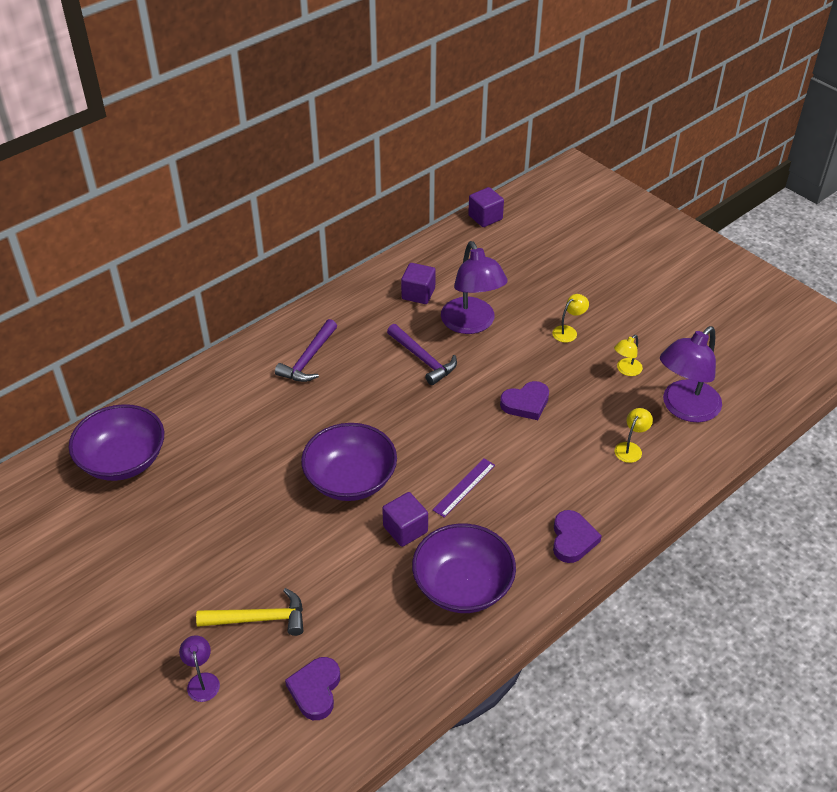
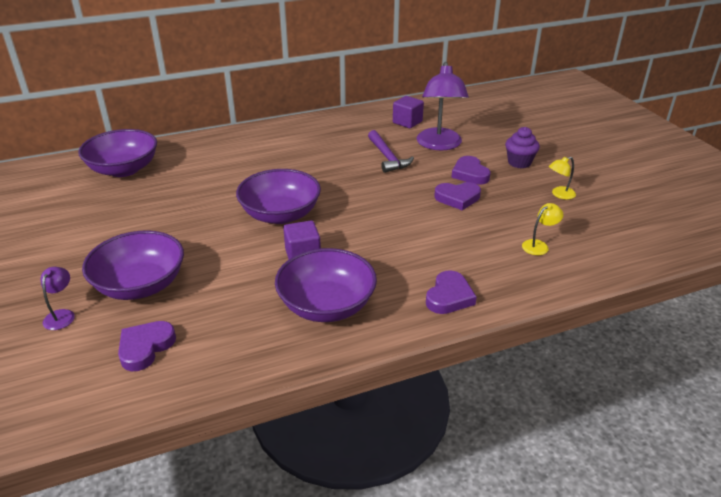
camera: 20 degrees right, 10 degrees down
(259, 619) = (140, 285): yellow hammer -> purple bowl
(308, 359) = (299, 142): purple hammer -> none
(464, 487) = (371, 239): purple ruler -> none
(485, 217) = (485, 92): purple cube -> none
(524, 363) = (470, 174): none -> purple heart
(568, 331) = (519, 162): yellow lamp -> purple cupcake
(684, 408) = (604, 229): purple lamp -> none

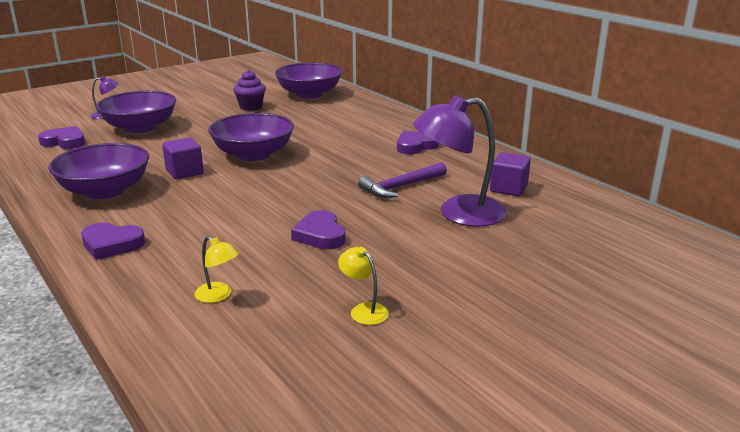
camera: 75 degrees right, 10 degrees down
(470, 174) = (389, 239): purple heart -> purple heart (415, 146)
(519, 162) = (447, 273): purple cupcake -> purple cupcake (251, 107)

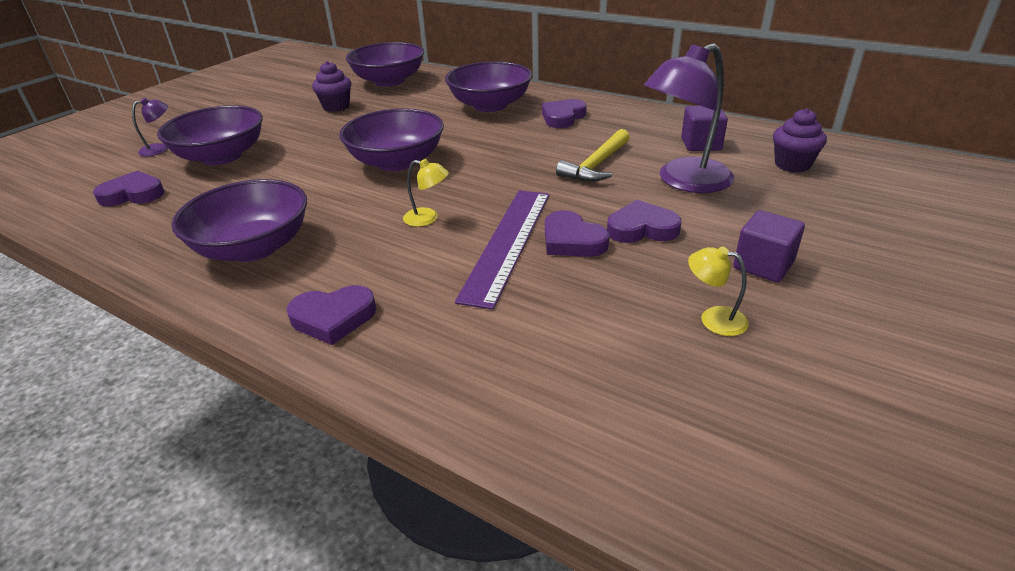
camera: 20 degrees left, 10 degrees up
(184, 172) = (334, 200): purple cube -> purple cube (763, 265)
(218, 296) = (537, 349): yellow lamp -> yellow lamp (428, 218)
(272, 226) = (507, 243): none -> purple ruler
(367, 126) = (490, 105): none -> purple bowl
(382, 239) = (641, 228): none -> purple heart
(401, 187) = (596, 165): purple hammer -> yellow hammer
(570, 220) = (792, 165): none -> purple cupcake

